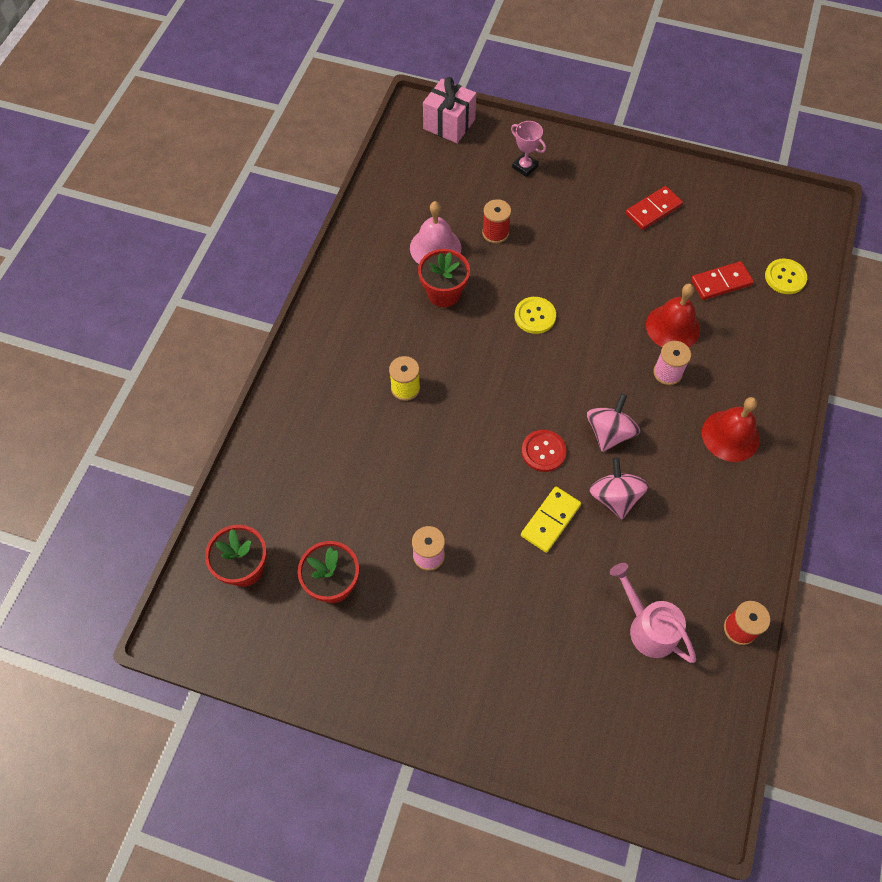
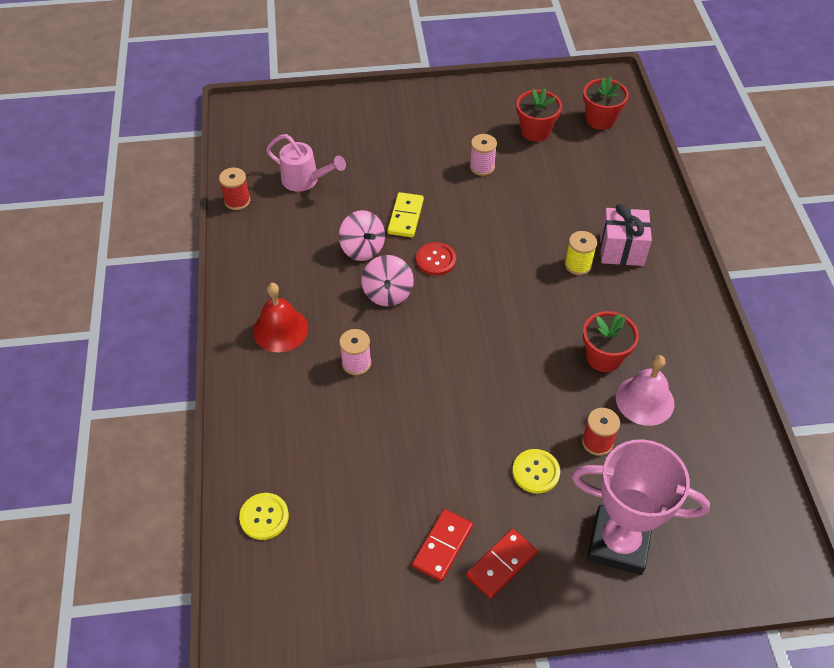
camera: 155 degrees right, 10 degrees down
(449, 124) = (745, 568): pink gift -> pink gift (621, 249)
(525, 167) = (618, 543): pink trophy -> pink trophy, size x2.21
(535, 316) = (506, 369): yellow button -> yellow button (536, 472)
(673, 327) = (367, 410): red bell -> none
(721, 282) = (334, 481): red domino -> red domino (501, 564)

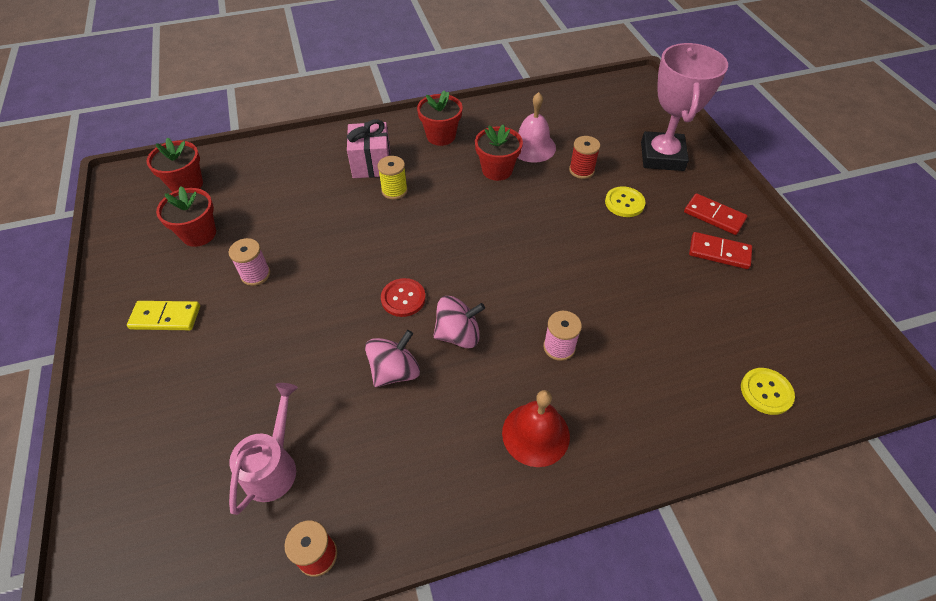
camera: 100 degrees left, 0 degrees up
(405, 217) = (339, 336): yellow domino -> yellow domino (165, 317)
(668, 313) = (441, 136): none -> red flower pot

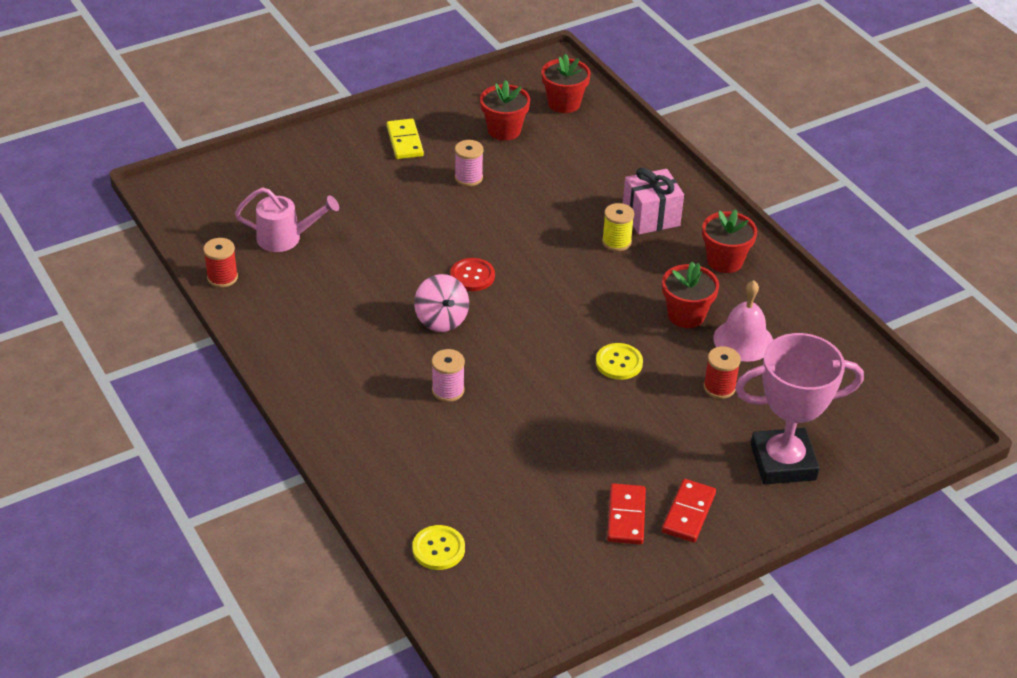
camera: 75 degrees right, 10 degrees down
(395, 371) = (389, 286): pink spinning top -> none
(535, 434) = (349, 383): red bell -> none
(624, 203) = (677, 429): yellow button -> yellow button (619, 363)

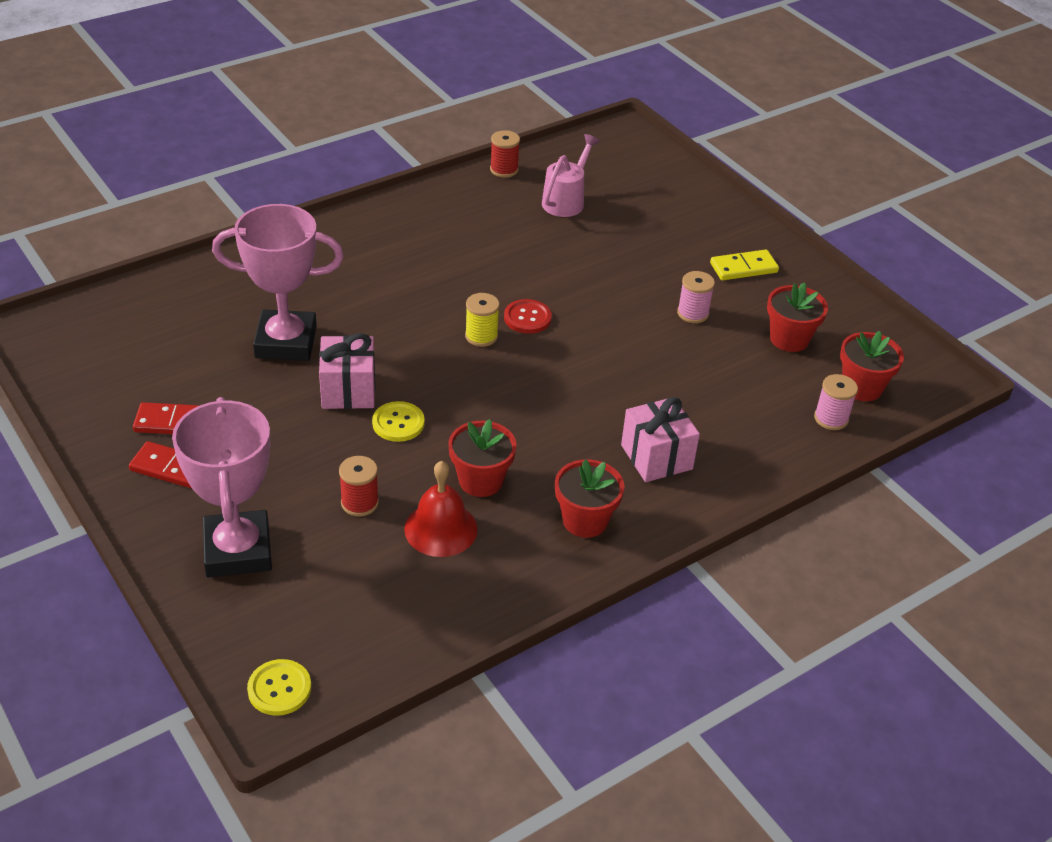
camera: 85 degrees right, 0 degrees up
(285, 238) = (566, 200): pink watering can -> pink watering can turned 150 degrees counterclockwise
(438, 549) = (152, 302): yellow button -> yellow button (279, 689)
(441, 319) = (458, 298): pink spinning top -> none
(448, 390) = (355, 304): pink spool -> pink spool (831, 418)
(506, 440) = (286, 342): none -> pink trophy
(576, 395) = (348, 390): none -> pink gift
(616, 242) = (603, 426): yellow spool -> yellow spool (481, 336)
(743, 340) = (441, 529): pink bell -> red bell

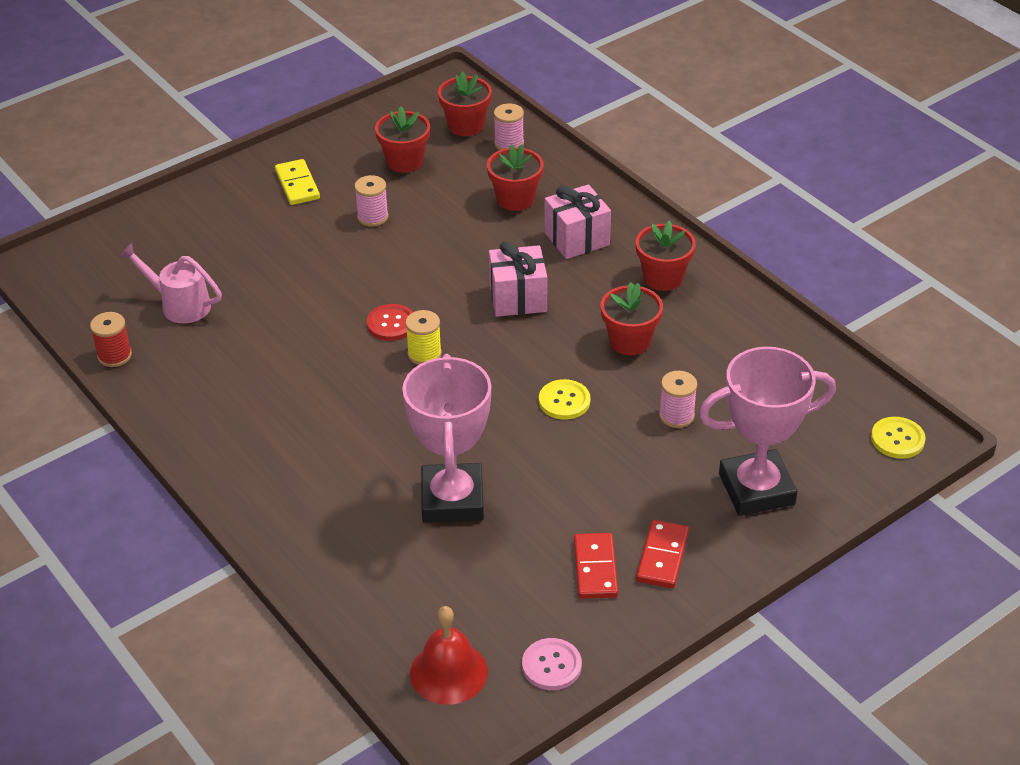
camera: 90 degrees left, 0 degrees up
(75, 385) = (551, 665): none -> pink button
(348, 390) = (522, 441): pink gift -> pink gift (518, 298)
(359, 503) = (676, 416): red spool -> pink spool
(441, 529) = (695, 361): red bell -> red bell (448, 672)
(727, 415) = (515, 199): none -> red flower pot

